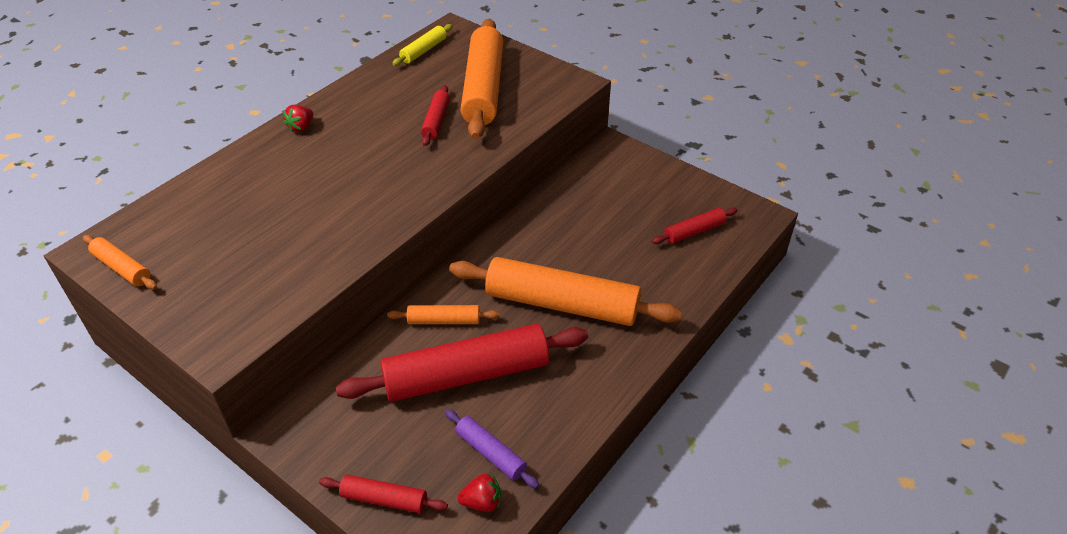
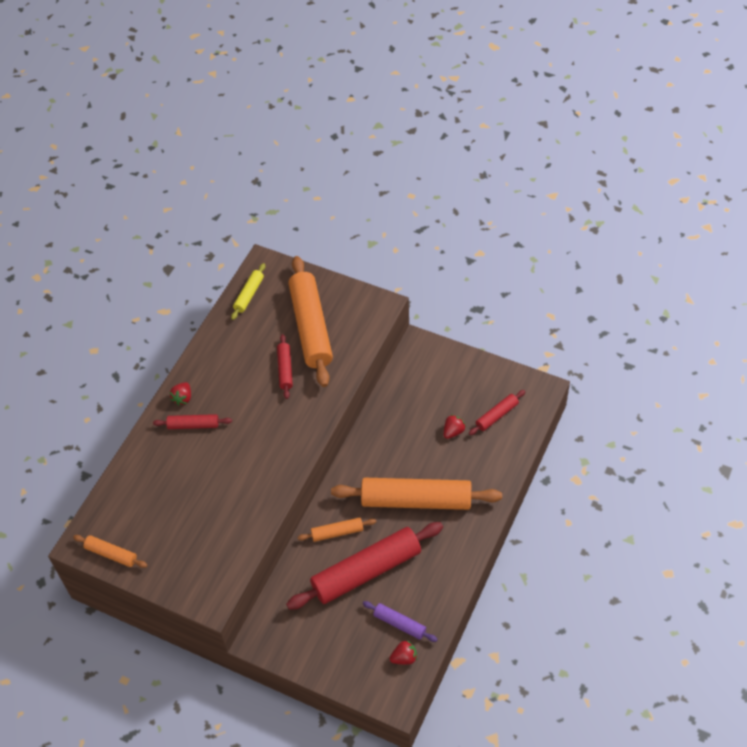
camera: 10 degrees left, 10 degrees up
(384, 499) = (342, 670): red rolling pin -> red rolling pin (193, 425)
(633, 238) = (453, 431): none -> red strawberry

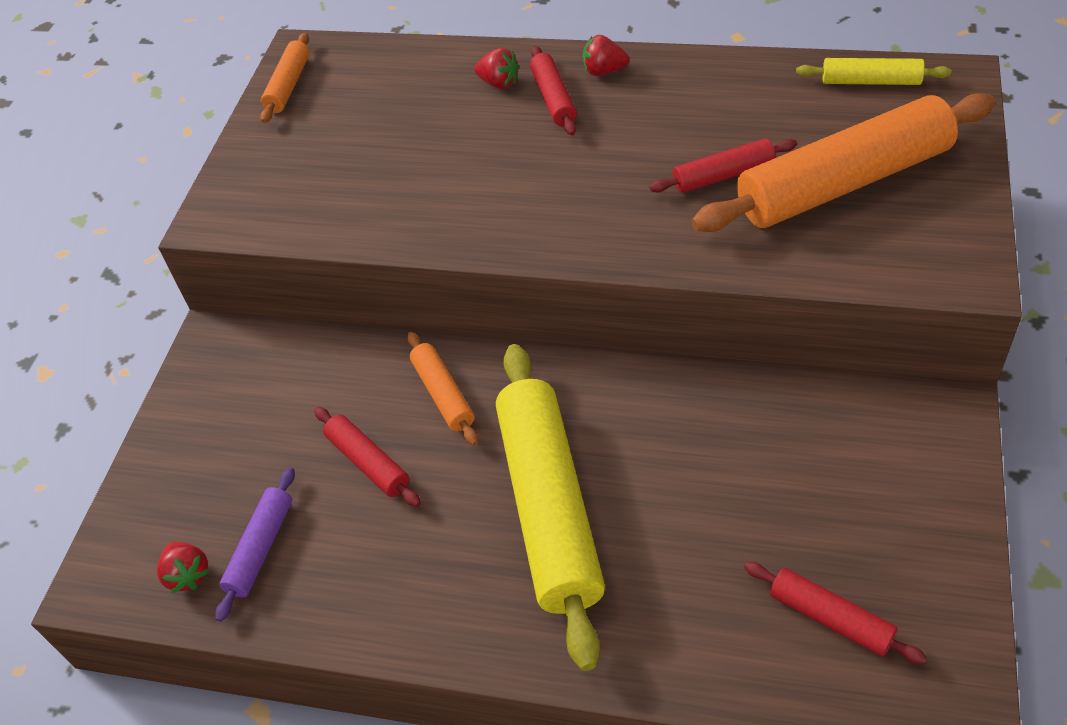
camera: 80 degrees right, 5 degrees down
(366, 571) = (368, 462): red rolling pin -> red rolling pin, size x0.47
(416, 500) = (550, 507): orange rolling pin -> yellow rolling pin
(453, 431) = (747, 536): red strawberry -> red strawberry (499, 83)

